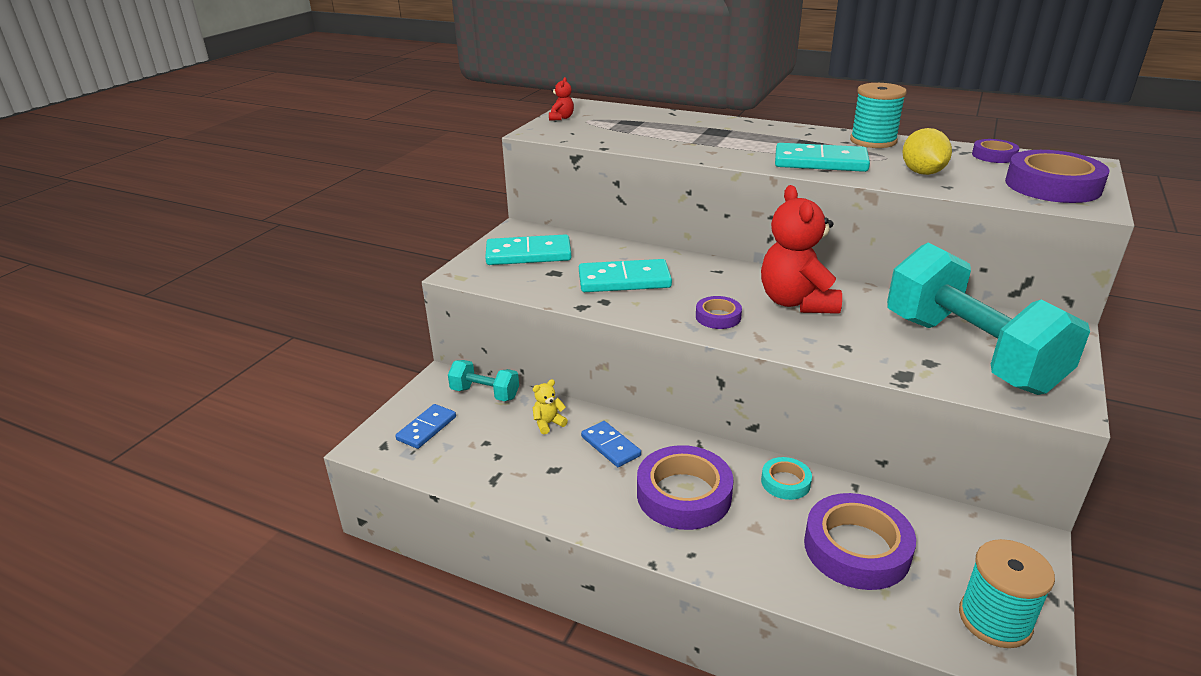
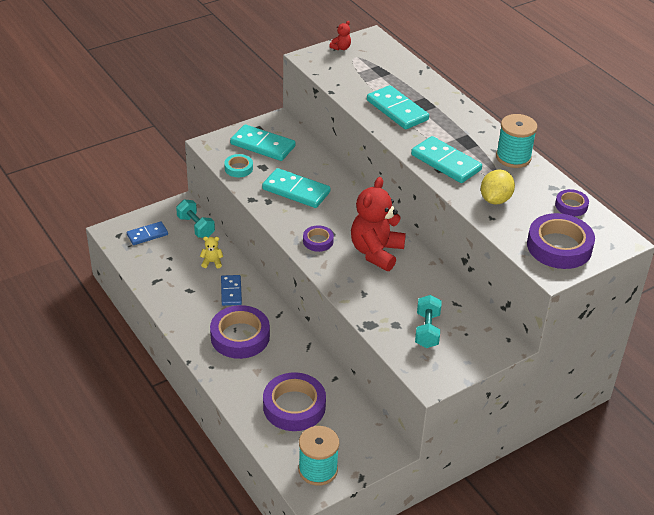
camera: 30 degrees right, 10 degrees up
(699, 142) = (397, 110): none -> turquoise domino
(785, 482) = (300, 357): turquoise tape -> turquoise tape (238, 168)
(969, 353) = (427, 330): turquoise dumbbell -> turquoise dumbbell, size x0.45

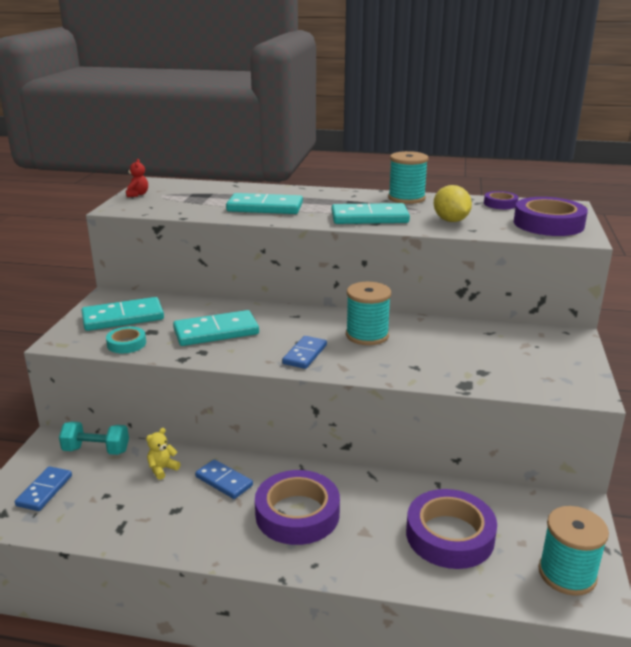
camera: 45 degrees left, 15 degrees down
(318, 241) = (304, 354): purple tape -> blue domino
(376, 252) = (367, 335): red teddy bear -> turquoise spool
(427, 330) = (510, 361): turquoise dumbbell -> none

